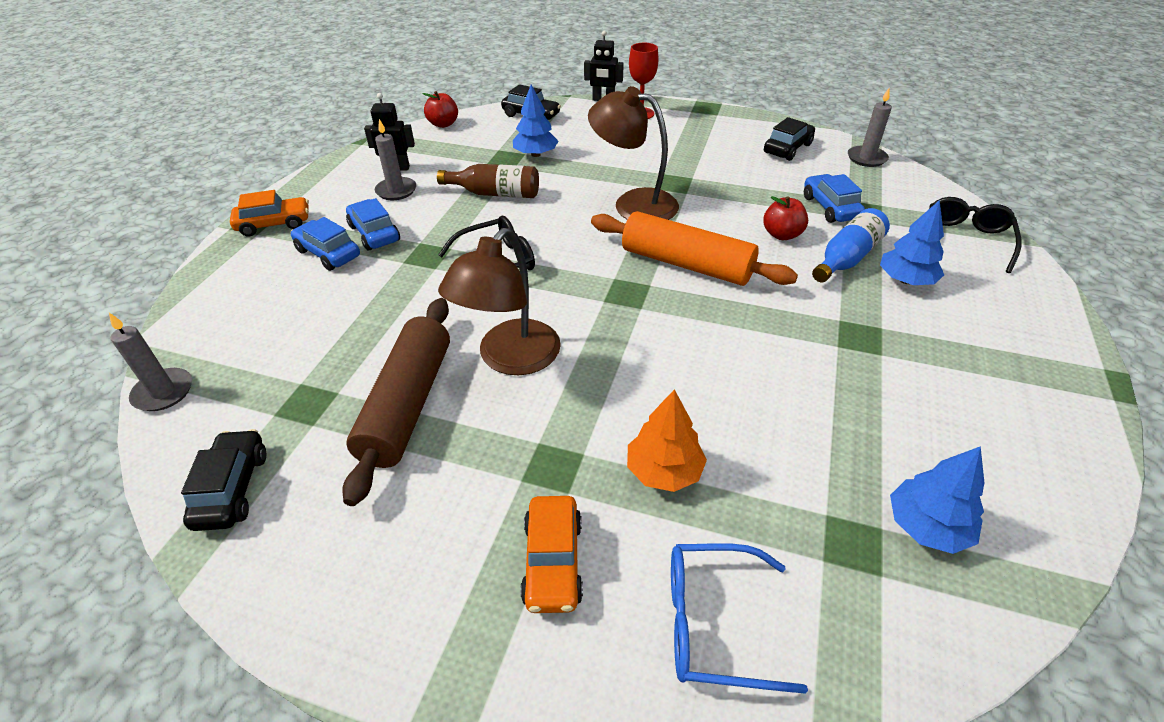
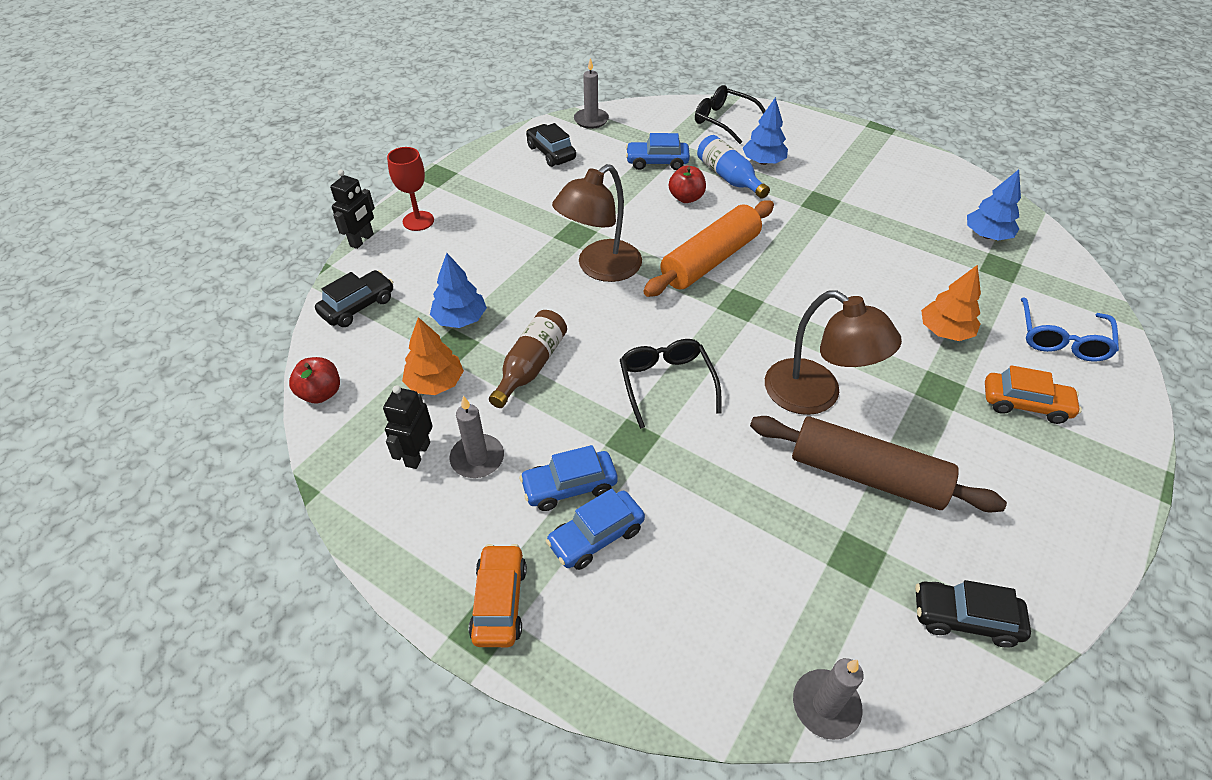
camera: 75 degrees left, 5 degrees up
(465, 160) = (435, 383): none -> orange tree

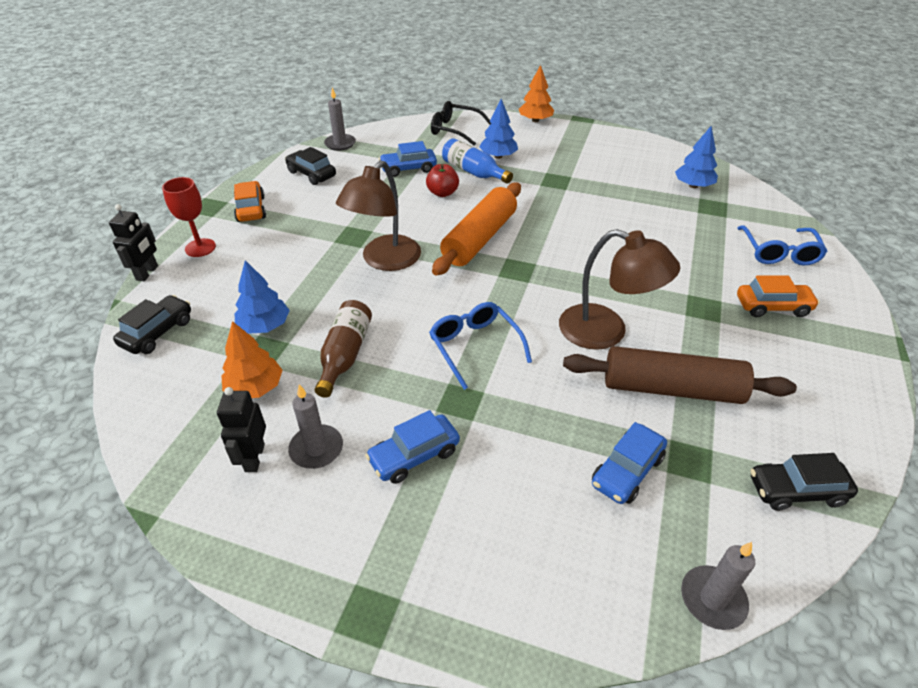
camera: 15 degrees left, 5 degrees down
(321, 393) = (137, 420): red apple -> none
(499, 602) = (377, 581): orange car -> orange car (251, 209)
(596, 536) = (453, 496): blue car -> blue car (627, 471)
(666, 383) = (475, 346): black glasses -> blue glasses
(944, 331) = (690, 262): orange tree -> orange tree (535, 120)

